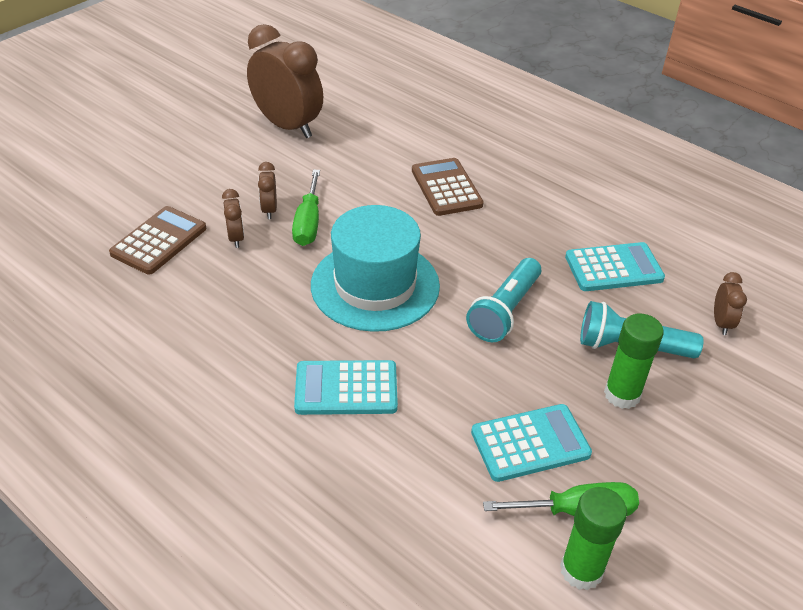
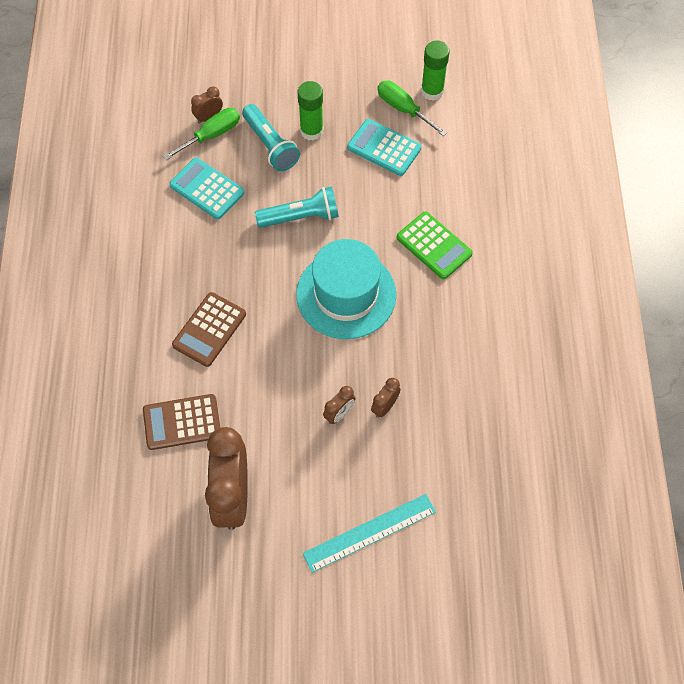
camera: 130 degrees left, 20 degrees up
(158, 168) = (369, 532): none -> turquoise ruler
(159, 241) = (434, 448): brown calculator -> brown calculator (182, 422)
(308, 223) = (328, 379): green screwdriver -> green screwdriver (211, 135)
(346, 388) = (434, 246): turquoise calculator -> green calculator

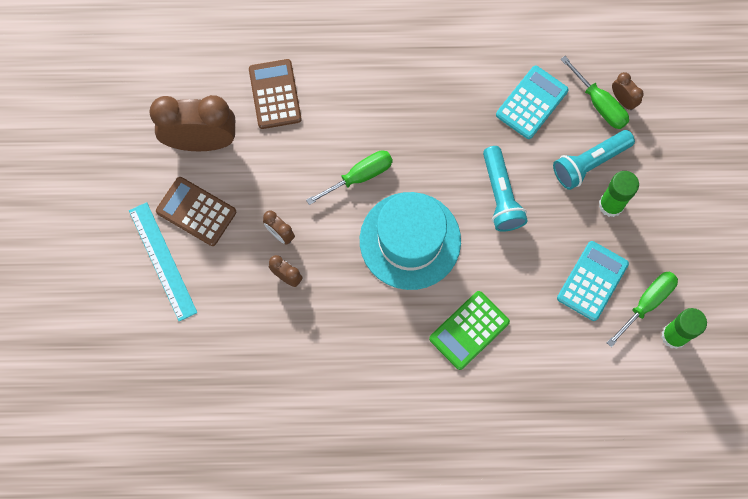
camera: 90 degrees right, 10 degrees up
(209, 329) = (370, 113): brown calculator -> brown calculator (196, 211)
(278, 339) = (360, 176): none -> green screwdriver

